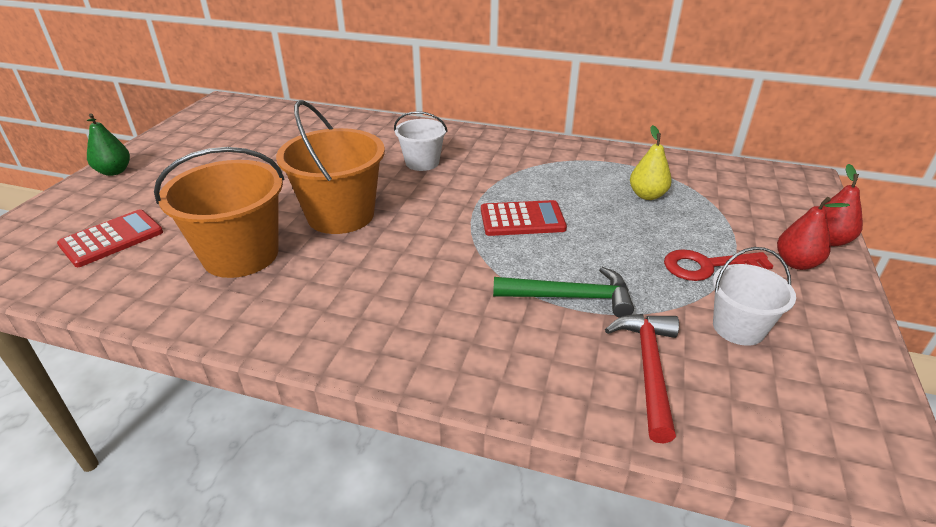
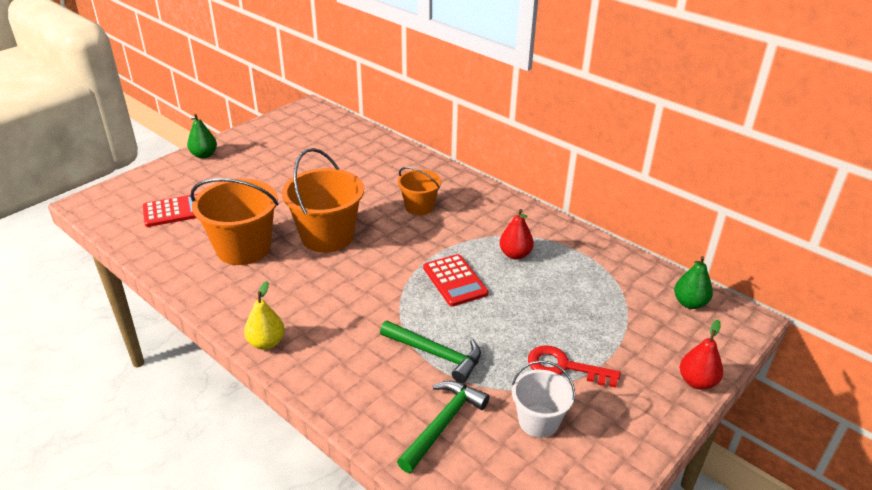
camera: 25 degrees right, 0 degrees up
(422, 162) = (419, 206): white bucket -> orange bucket
(522, 219) = (455, 280): red calculator -> red calculator turned 45 degrees clockwise
(647, 195) = (577, 291): yellow pear -> yellow pear (266, 343)
(648, 369) = (443, 424): red hammer -> green hammer
(750, 178) = (689, 303): none -> green pear
(796, 263) = (643, 390): red pear -> red pear (515, 254)

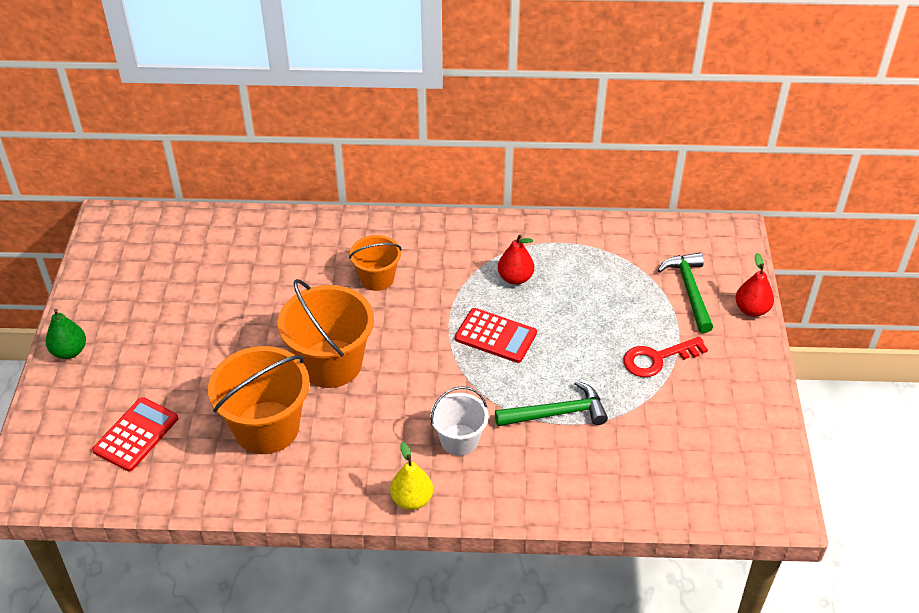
camera: 40 degrees left, 10 degrees up
(443, 424) = (625, 465): green hammer -> green hammer (689, 291)
(538, 421) = (684, 415): white bucket -> white bucket (459, 440)
(689, 303) = (686, 242): green pear -> none

